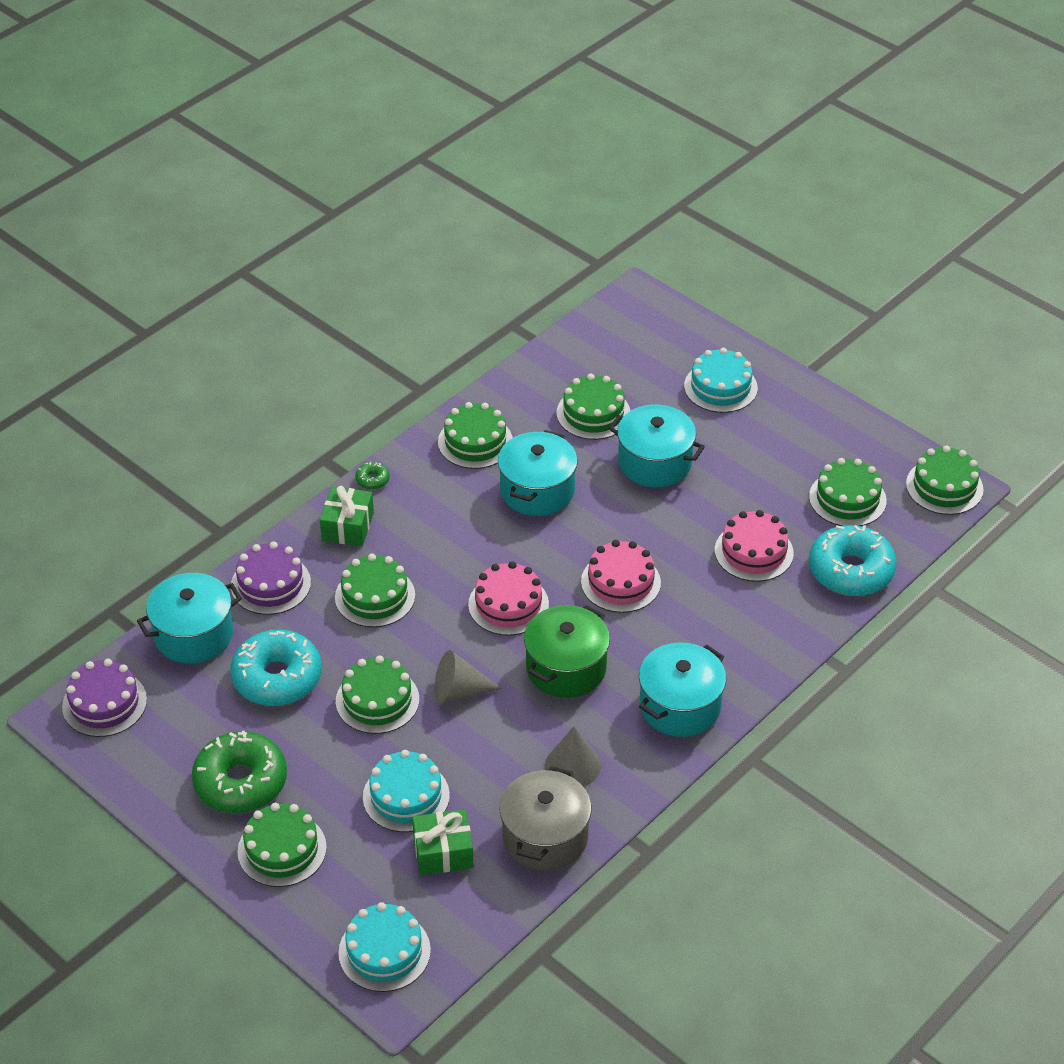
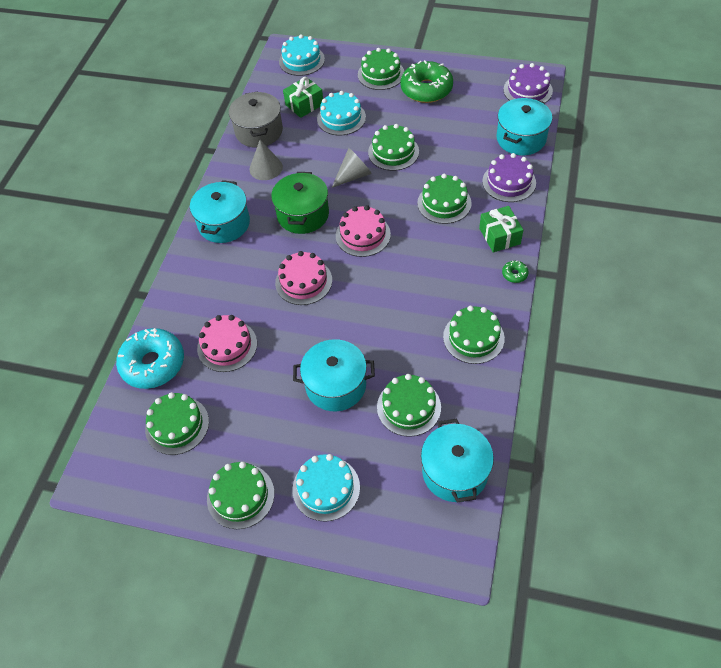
camera: 155 degrees right, 10 degrees up
(277, 677) = (455, 139): turquoise donut -> none
(537, 490) = (402, 320): turquoise pot -> turquoise pot (455, 472)
(944, 487) = (104, 476): green cake -> green cake (240, 496)

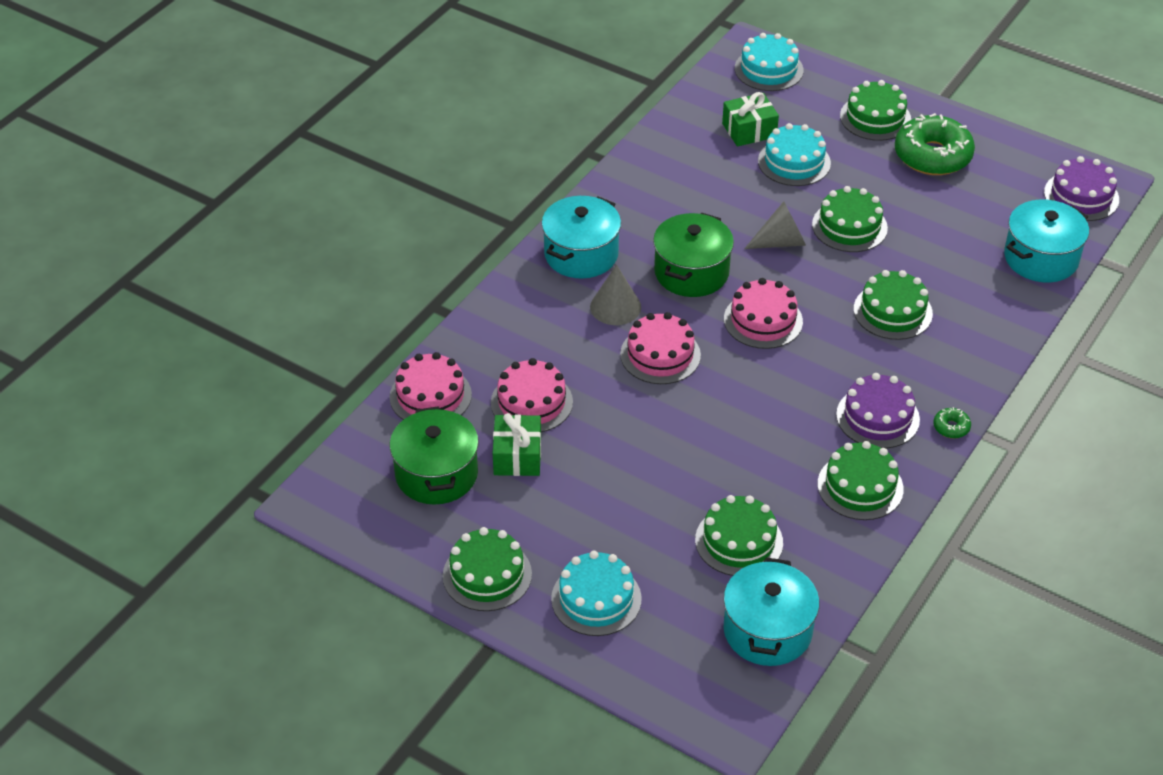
camera: 15 degrees right, 10 degrees down
(153, 364) = (430, 396): turquoise donut -> pink cake
(177, 425) = (436, 474): green cake -> green pot
(259, 131) = (672, 149): grey pot -> none
(266, 168) = (664, 199): grey cone -> grey cone (615, 307)
(336, 385) = (654, 488): turquoise pot -> none
(499, 236) = (952, 374): green gift -> green gift (517, 456)
(509, 182) = (997, 310): purple cake -> purple cake (877, 417)

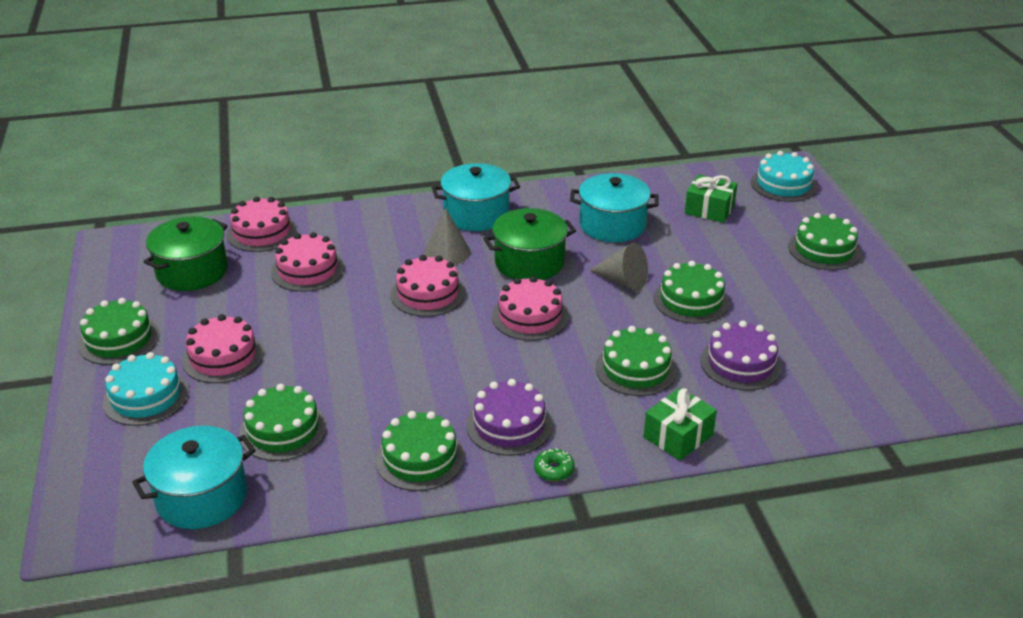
camera: 45 degrees right, 10 degrees down
(517, 456) = (248, 291): green gift -> green gift (678, 436)
(596, 523) = (223, 357): none -> pink cake
(794, 162) = (713, 243): turquoise cake -> none
(932, 156) = (835, 295): green donut -> none
(1041, 258) = (824, 410): turquoise pot -> turquoise pot (612, 225)
(1081, 196) = (934, 391): purple cake -> purple cake (741, 363)

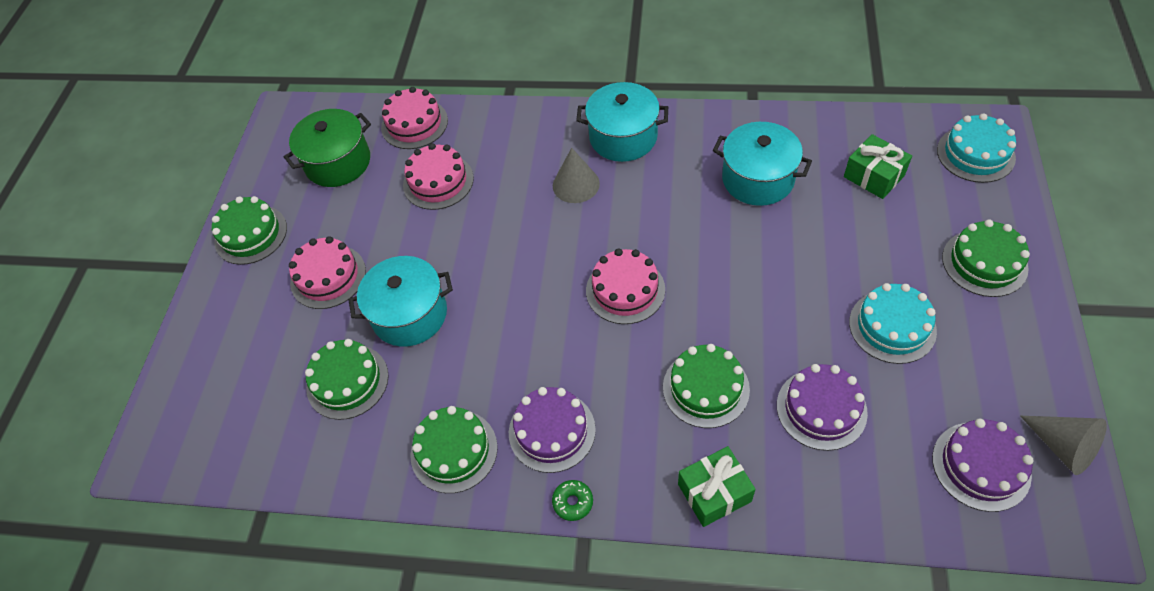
camera: 25 degrees right, 20 degrees up
(146, 397) = (249, 310): turquoise cake -> turquoise cake (892, 326)
(202, 497) = (254, 444): turquoise pot -> turquoise pot (409, 314)
(428, 294) = (537, 237): pink cake -> none
(529, 262) = (652, 215): green pot -> none
(622, 281) = (738, 261): grey cone -> grey cone (1062, 447)
(691, 300) = (802, 305): green cake -> none
(884, 374) = (981, 466): none -> purple cake

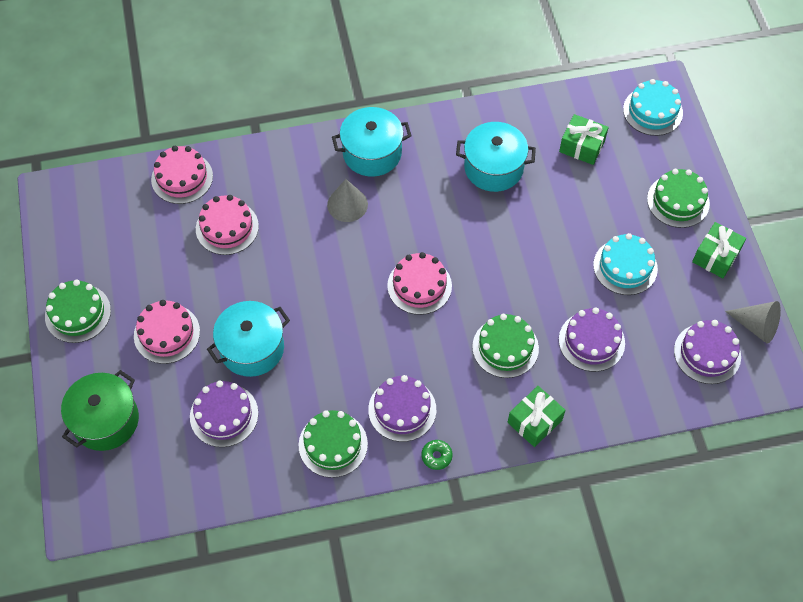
camera: 25 degrees left, 5 degrees up
(338, 162) = (127, 229): green pot -> green pot (106, 420)
(347, 381) = (224, 415): green cake -> purple cake
(1022, 341) = (716, 256): none -> green gift

